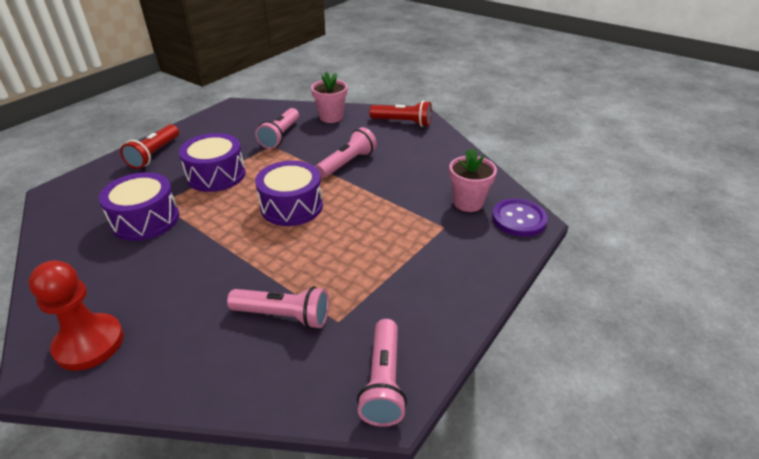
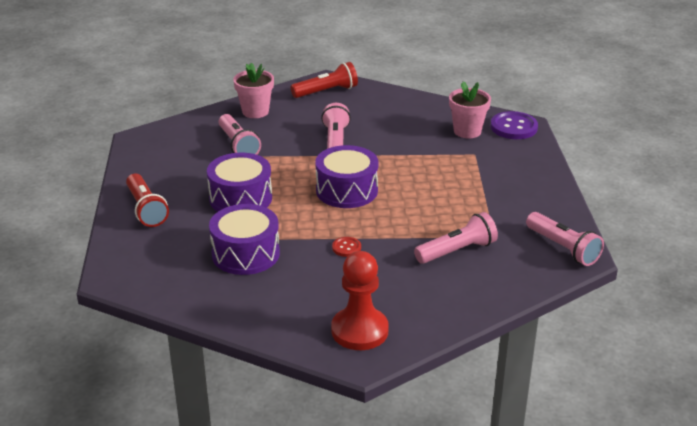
camera: 40 degrees left, 5 degrees down
(211, 256) = (346, 248): none -> red button

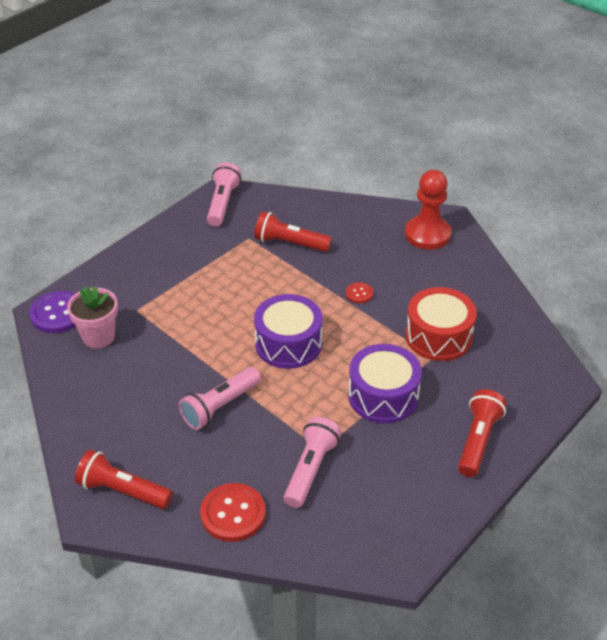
camera: 135 degrees left, 10 degrees up
(245, 254) = (438, 336): purple drum -> red drum
(255, 111) = (233, 514): pink flower pot -> red button
(457, 251) = (290, 243): pink flashlight -> red flashlight

